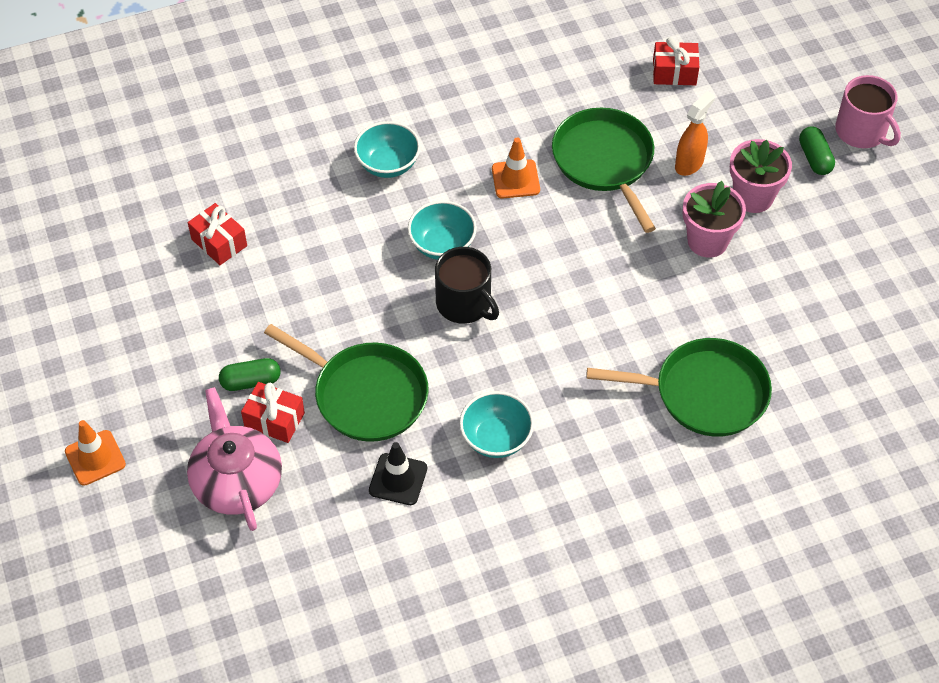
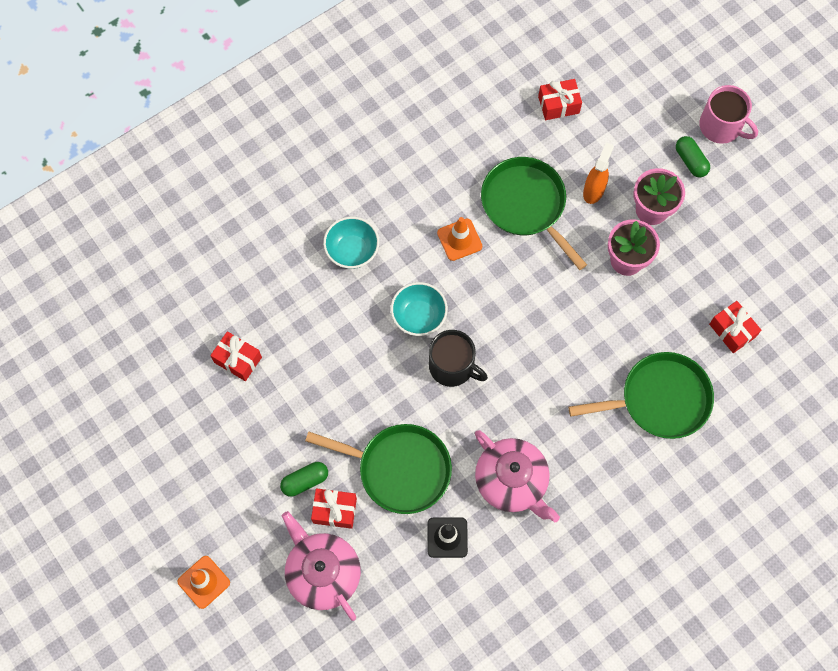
camera: 15 degrees left, 15 degrees up
(496, 438) = (512, 481): turquoise bowl -> pink teapot
(815, 341) = (732, 330): none -> red gift

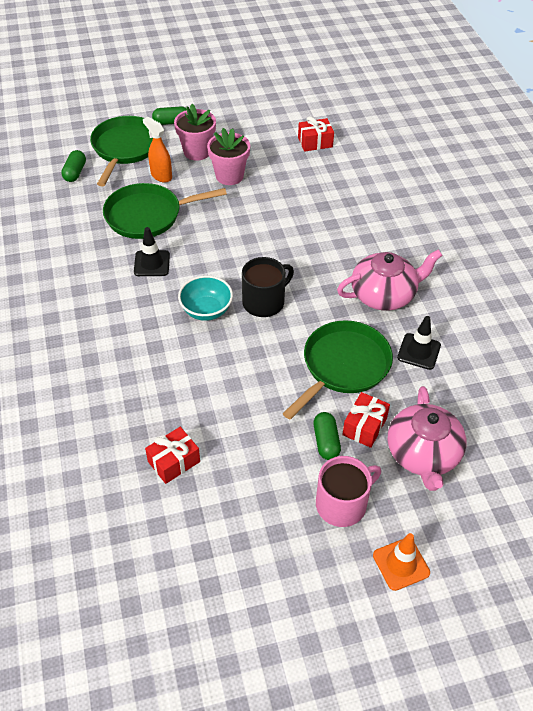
camera: 70 degrees left, 20 degrees down
(323, 572) = (423, 454): pink teapot -> pink teapot turned 75 degrees counterclockwise
(352, 251) = (116, 338): turquoise bowl -> none
(459, 239) = (152, 263): orange traffic cone -> black traffic cone
(558, 105) = (75, 172): red gift -> green capsule
(660, 399) = (351, 192): green pan -> green pan (125, 148)
(721, 126) = (155, 101): pink mug -> pink mug (342, 504)

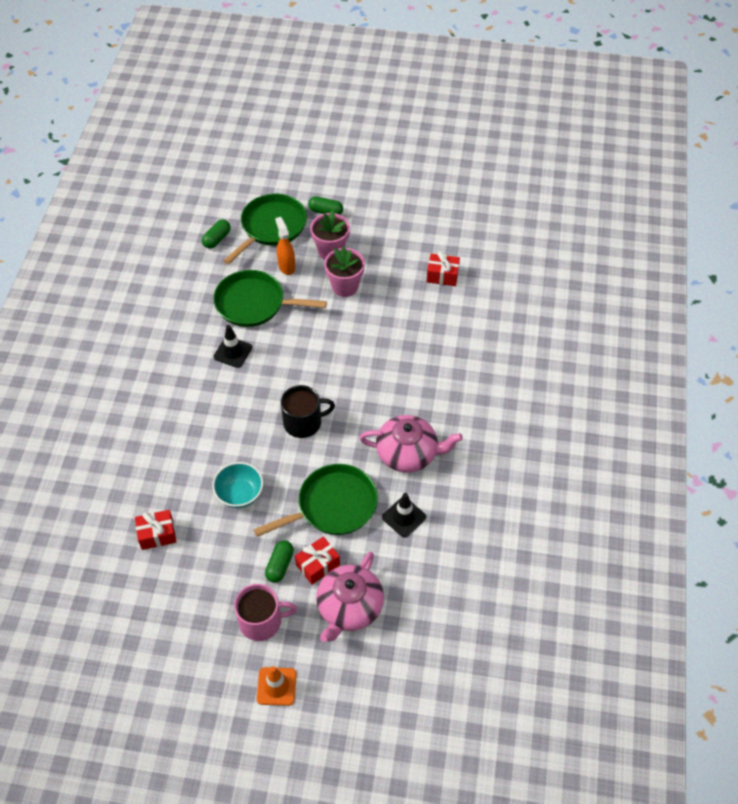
camera: 25 degrees right, 5 degrees up
(206, 310) = (252, 413): turquoise bowl -> turquoise bowl (240, 494)

